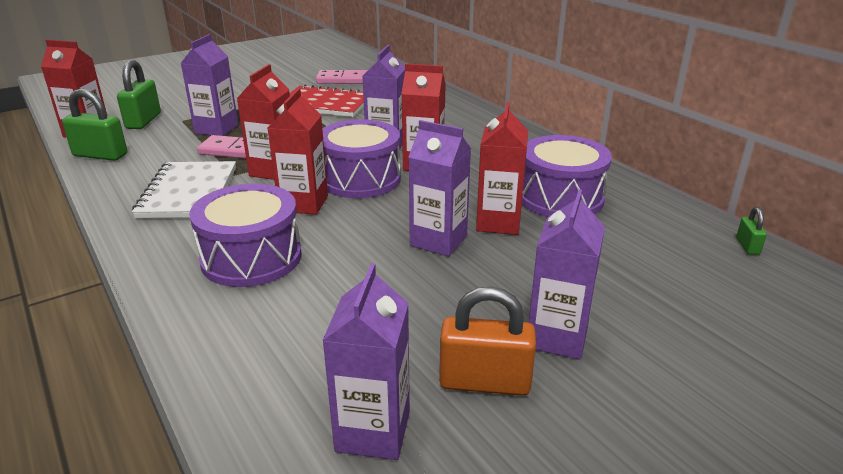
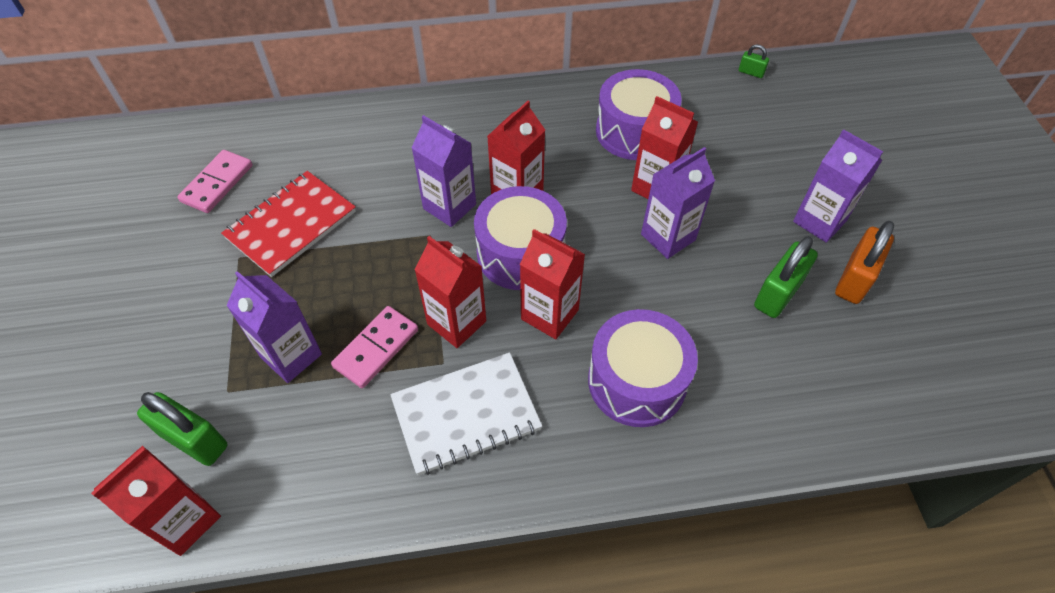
camera: 65 degrees left, 25 degrees up
(100, 155) = (289, 505): green padlock -> green padlock (778, 294)
(188, 192) = (466, 414): white notebook -> white notebook turned 45 degrees counterclockwise
(373, 431) = (886, 356): purple carton -> none

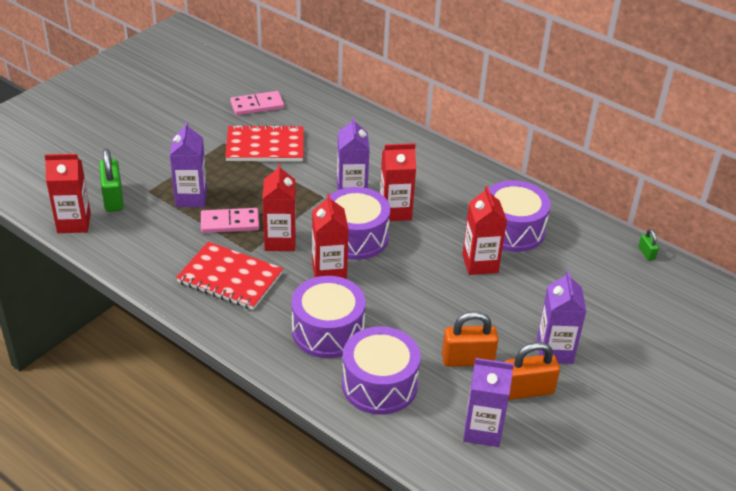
camera: 45 degrees right, 15 degrees down
(466, 414) = (230, 278): white notebook -> red notebook
(668, 237) = (447, 289): purple carton -> purple carton (482, 430)
(754, 393) = (379, 384): none -> purple drum
(778, 294) = (467, 360): green padlock -> orange padlock

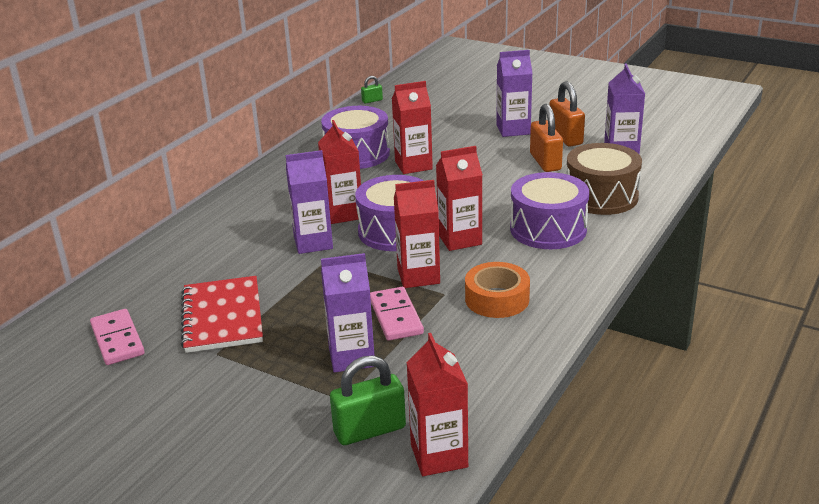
camera: 95 degrees left, 10 degrees down
(230, 278) = (497, 299): red notebook -> orange tape
(379, 384) = (601, 196): purple drum -> brown drum

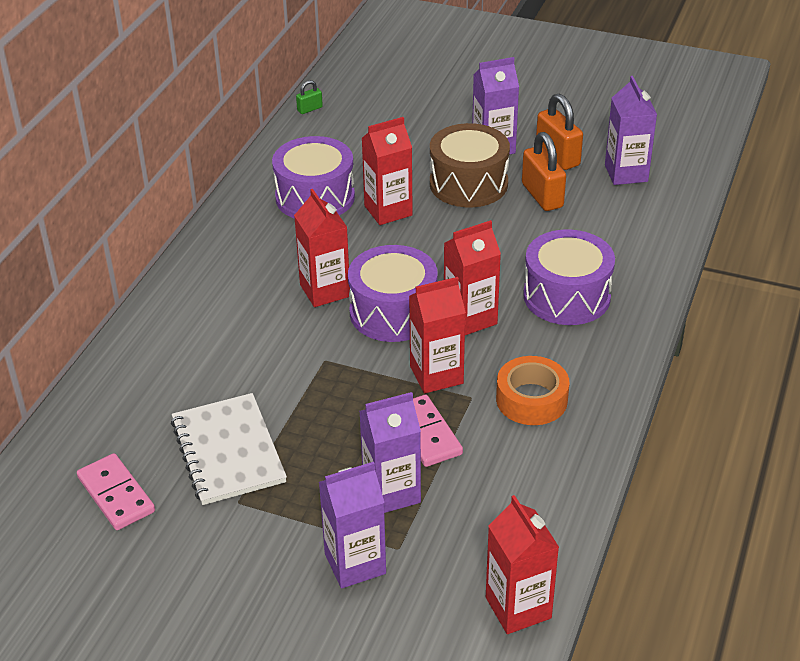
camera: 10 degrees left, 10 degrees up
(222, 317) = (228, 451): red notebook -> white notebook
(313, 243) = (301, 337): purple carton -> purple carton (355, 563)
(369, 430) = (437, 584): green padlock -> none
(601, 196) = (616, 244): brown drum -> brown drum (468, 184)

